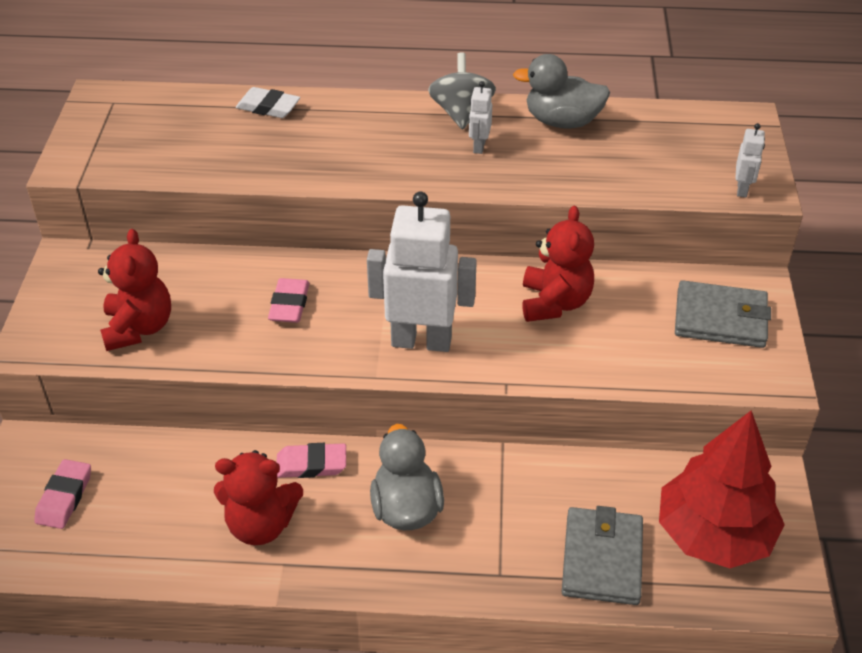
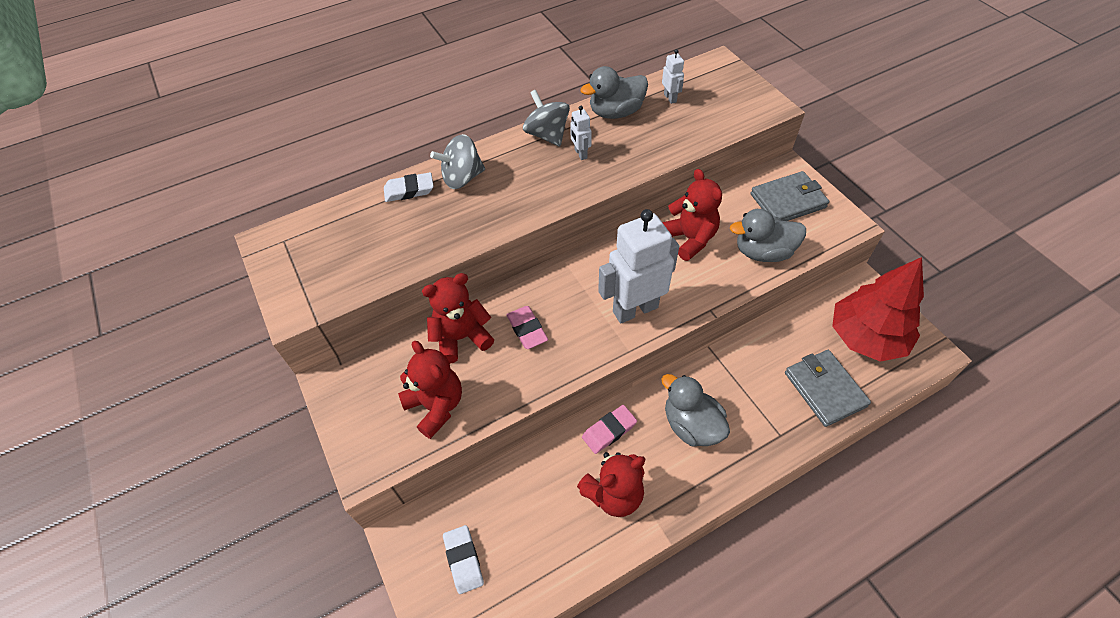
camera: 30 degrees left, 10 degrees up
(64, 497) = (463, 560): pink eraser -> white eraser
(218, 280) = (461, 337): none -> red teddy bear
(331, 118) = (462, 178): none -> grey spinning top
(630, 357) = (763, 252): none -> grey duck
(742, 189) = (759, 111): white robot -> white robot (670, 98)

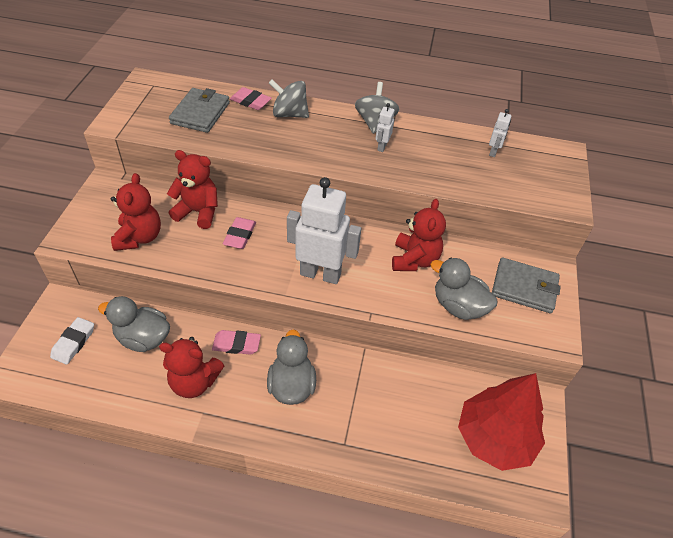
camera: 35 degrees right, 5 degrees down
(409, 190) = (250, 101): white eraser -> pink eraser
(615, 112) = (440, 137): grey duck -> grey duck (143, 338)
(824, 389) = (415, 444): grey wallet -> grey wallet (200, 113)

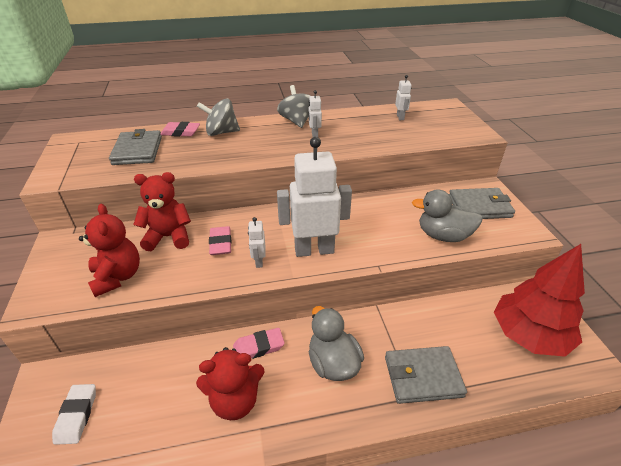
camera: 20 degrees left, 10 degrees down
(143, 338) = (157, 379): grey duck -> none
(263, 267) = (259, 261): none -> white robot
(363, 431) = (423, 376): none -> grey wallet
(414, 260) = (384, 214): red teddy bear -> none

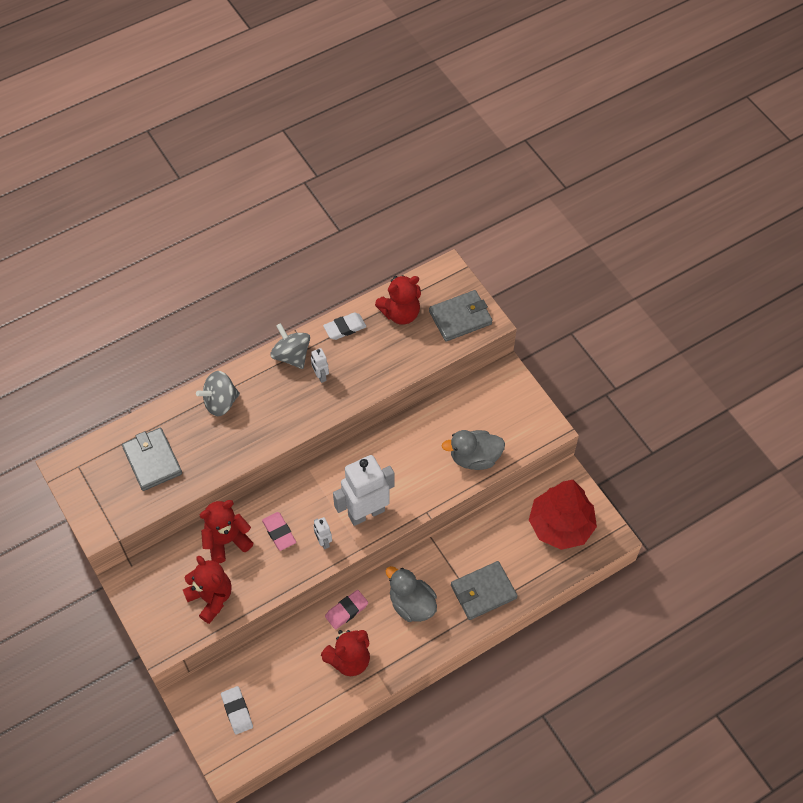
camera: 20 degrees left, 20 degrees up
(181, 132) = (176, 415): pink eraser -> none
(349, 116) = (345, 328): none -> white eraser
(400, 117) = (400, 313): white robot -> red teddy bear
(479, 206) = (502, 406): grey wallet -> grey wallet (460, 318)

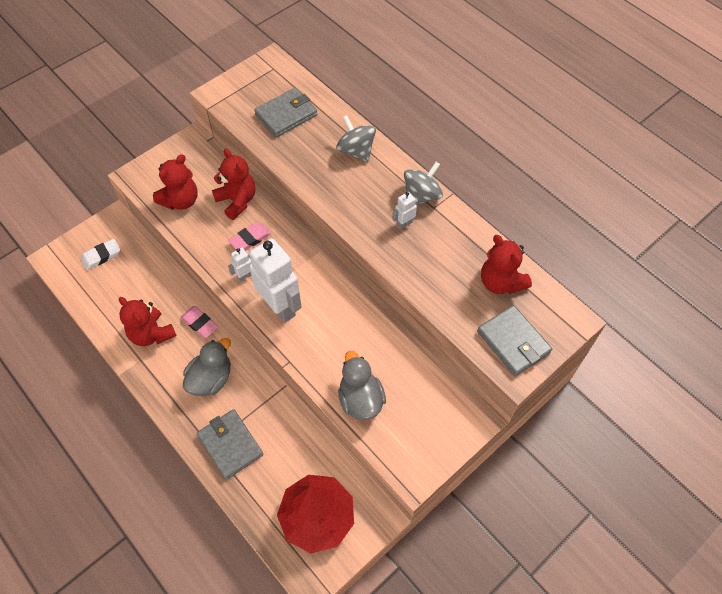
camera: 80 degrees right, 0 degrees up
(345, 328) = (467, 234): white eraser -> none

